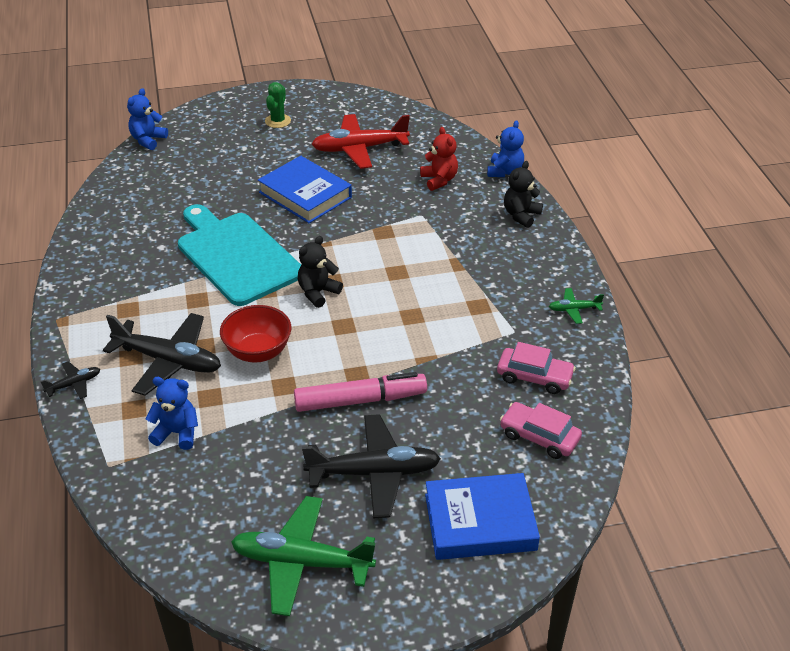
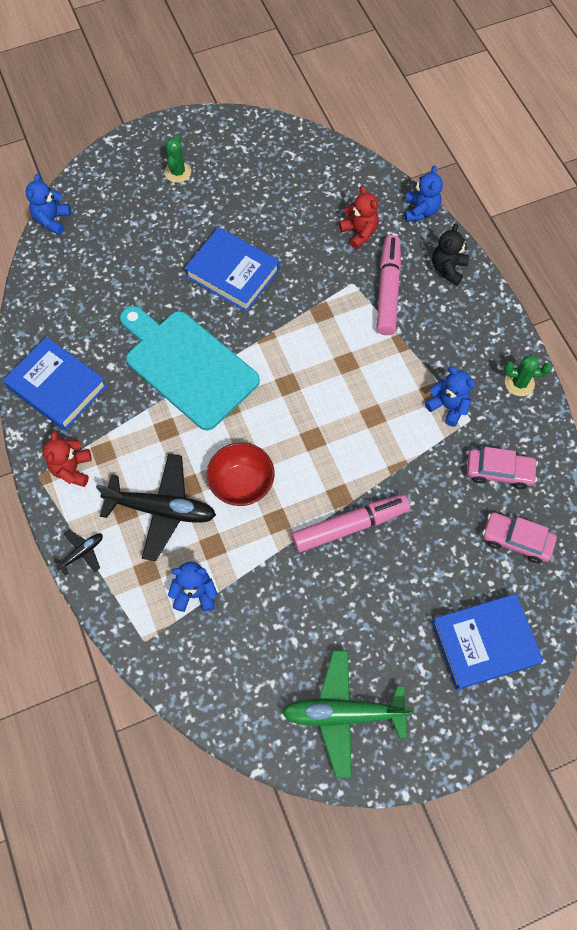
camera: 10 degrees left, 25 degrees up
(92, 318) = (72, 469): none -> red teddy bear
(103, 256) = (57, 387): none -> blue book
(318, 292) = (278, 401): black teddy bear -> none
(359, 149) = (270, 200): red plane -> none
(374, 473) = (382, 606): black plane -> none
(455, 224) = (388, 290): none -> pink marker
(493, 318) = (448, 406): none -> blue teddy bear
(574, 309) = (519, 383): green plane -> green cactus

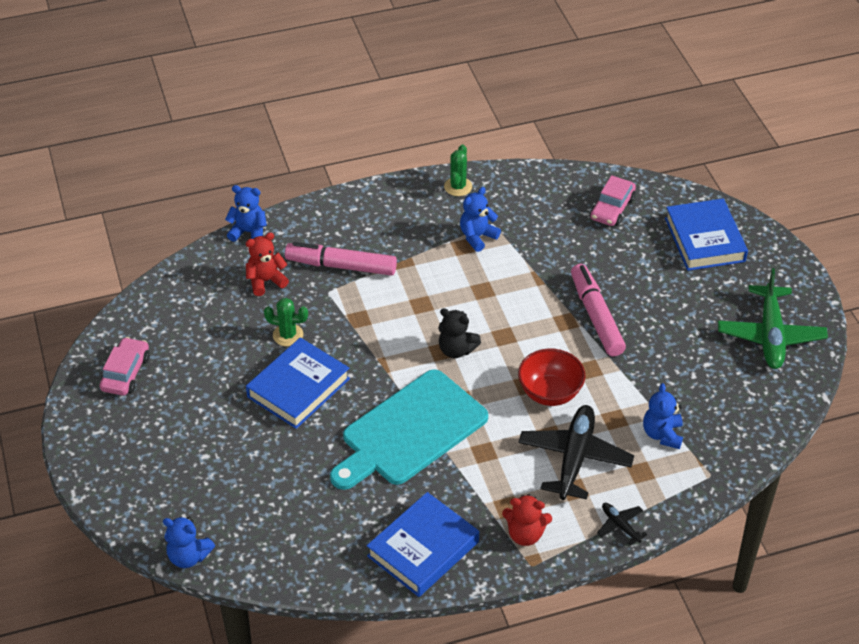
camera: 85 degrees left, 20 degrees down
(178, 172) = (146, 431): green cactus -> green cactus (288, 335)
(448, 269) = (323, 220): black teddy bear -> black teddy bear (456, 350)
(499, 471) = (546, 211): pink car -> pink car (125, 373)

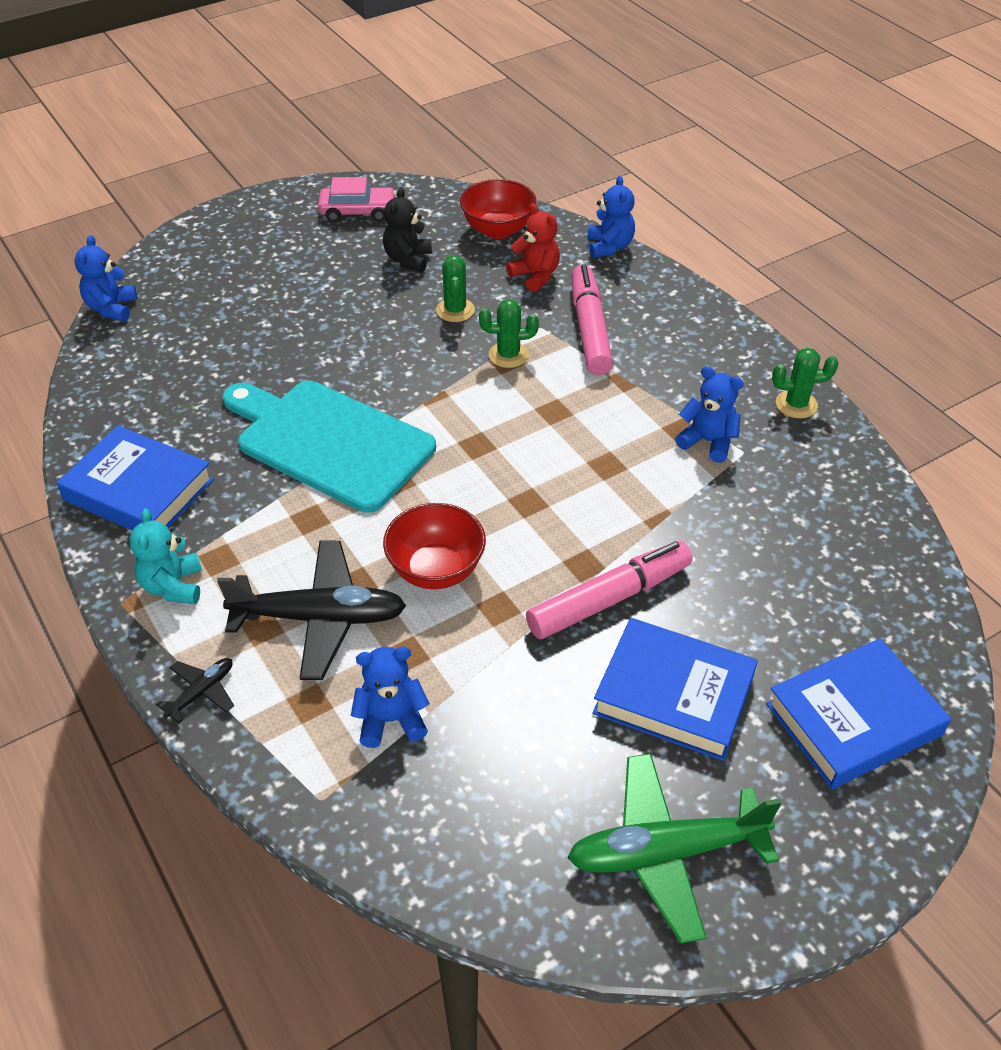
camera: 75 degrees right, 0 degrees up
(196, 290) = (498, 230): none -> red bowl
(298, 387) = (374, 335): blue book -> blue book (674, 694)
(352, 315) = (508, 355): none -> green cactus
(456, 350) = (484, 459): black teddy bear -> black teddy bear (408, 259)
(525, 534) = (173, 586): red teddy bear -> turquoise teddy bear
(612, 208) = (855, 582): pink car -> none

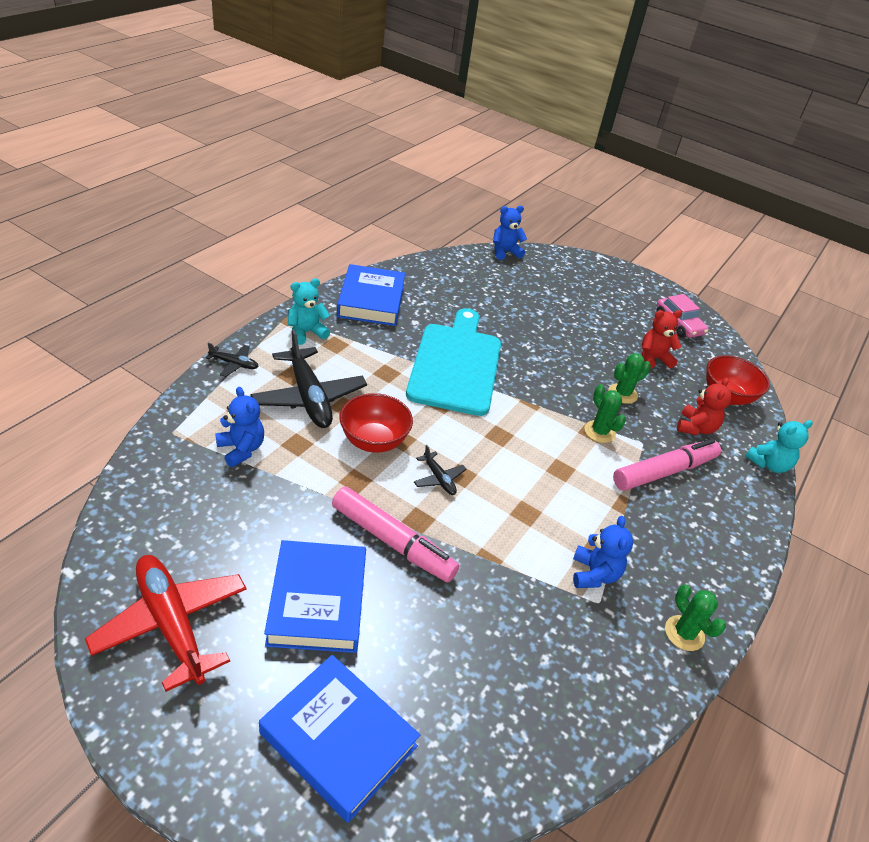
camera: 60 degrees right, 5 degrees down
(408, 259) = (653, 359): black teddy bear -> red teddy bear
(526, 525) = (439, 478): none -> black plane
(609, 247) = (769, 464): blue teddy bear -> turquoise teddy bear
(666, 852) = (171, 624): green plane -> red plane

